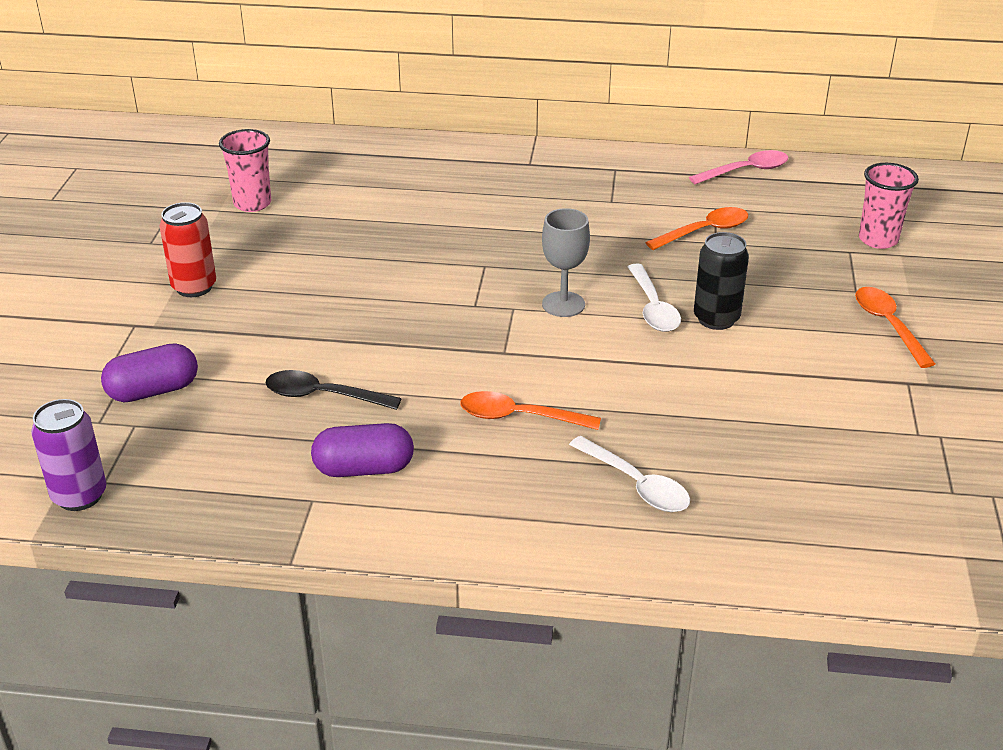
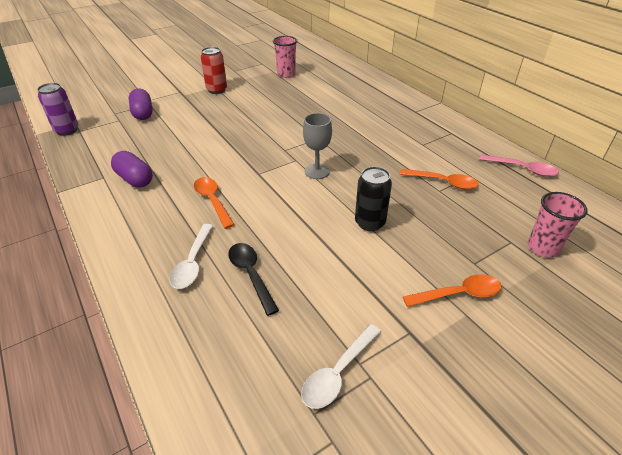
camera: 50 degrees right, 5 degrees up
(153, 391) = (143, 113): purple capsule -> purple capsule turned 45 degrees clockwise
(323, 396) = (176, 146): black spoon -> black spoon (251, 274)
(653, 308) = (351, 198): white spoon -> white spoon (338, 373)
(888, 325) = (458, 294): orange spoon -> orange spoon turned 45 degrees clockwise

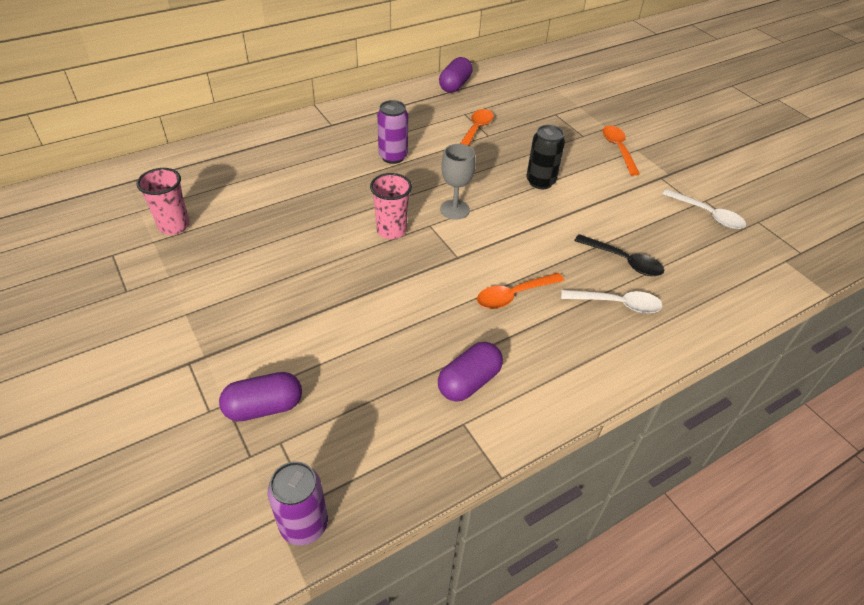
camera: 90 degrees left, 5 degrees up
(217, 90) = (202, 310): red can -> none
(251, 274) = (624, 261): black spoon -> black spoon turned 120 degrees counterclockwise
(381, 140) = (393, 156): none -> purple can
(522, 169) = (455, 85): pink spoon -> purple capsule
(542, 248) = (560, 102): pink cup -> pink cup (391, 230)

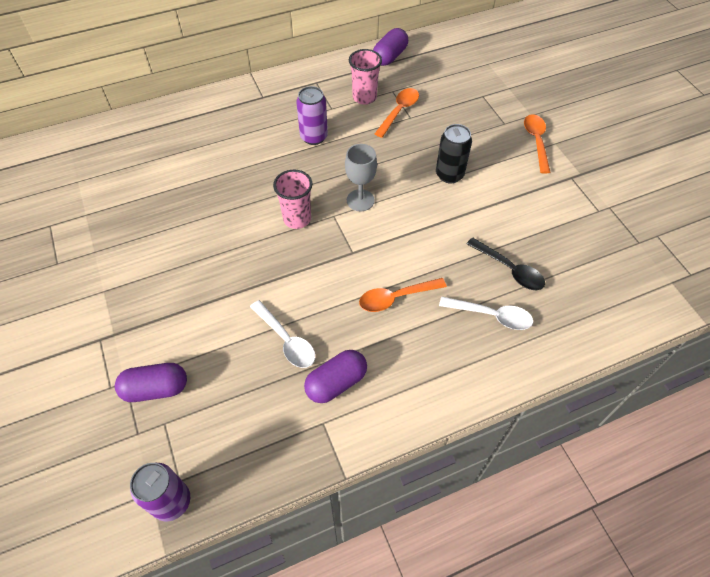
camera: 10 degrees right, 10 degrees up
(174, 226) = (105, 200): pink cup -> pink cup (364, 97)
(708, 215) = (607, 224): white spoon -> white spoon (286, 340)

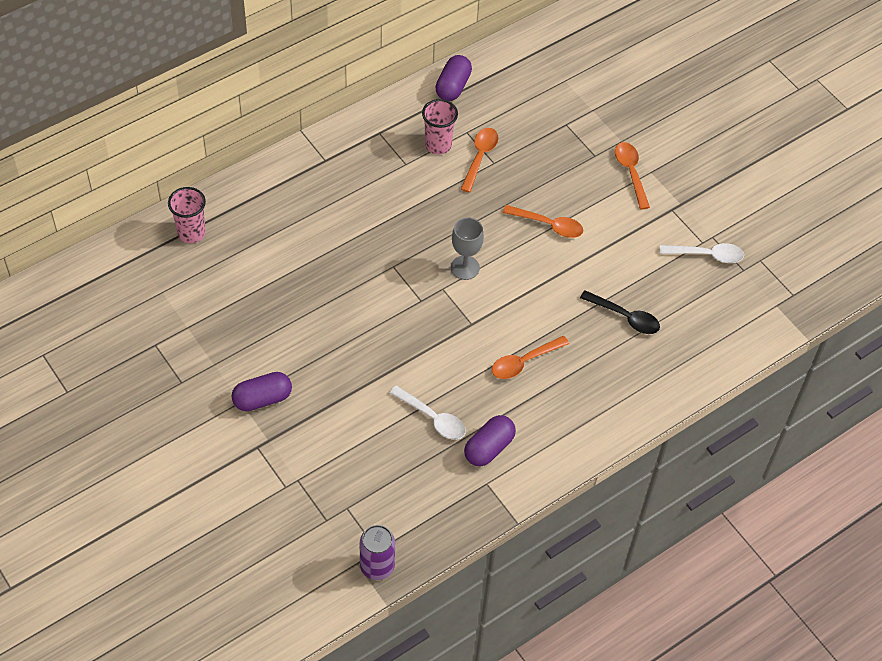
camera: 15 degrees left, 0 degrees up
(156, 389) = (328, 481): purple capsule -> purple capsule (262, 399)
(297, 219) = (407, 298): pink cup -> pink cup (191, 233)
(314, 137) = (396, 202): purple can -> none
(449, 174) = (549, 225): black can -> orange spoon
(491, 315) = (616, 364): white spoon -> white spoon (707, 255)

